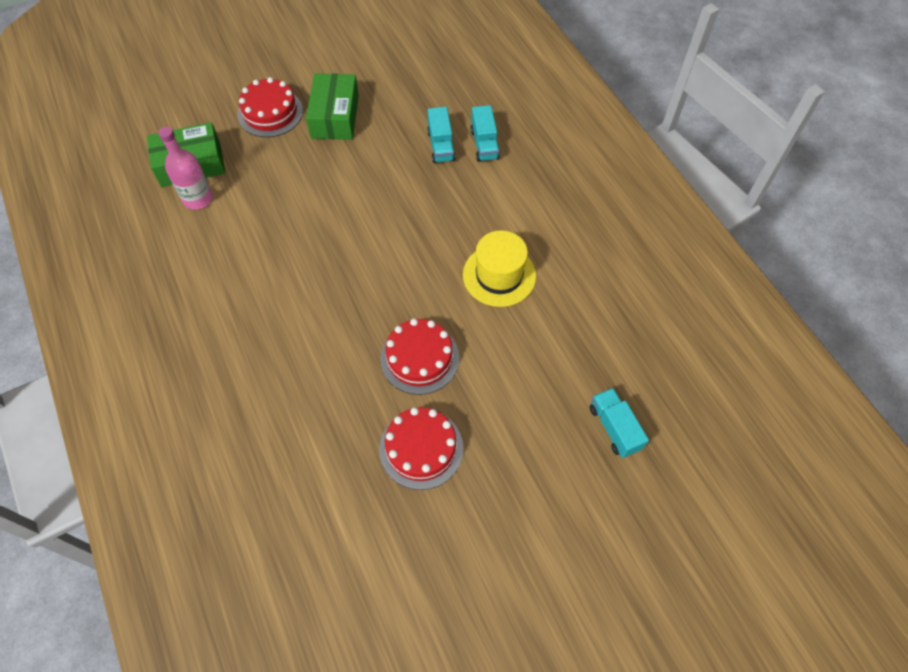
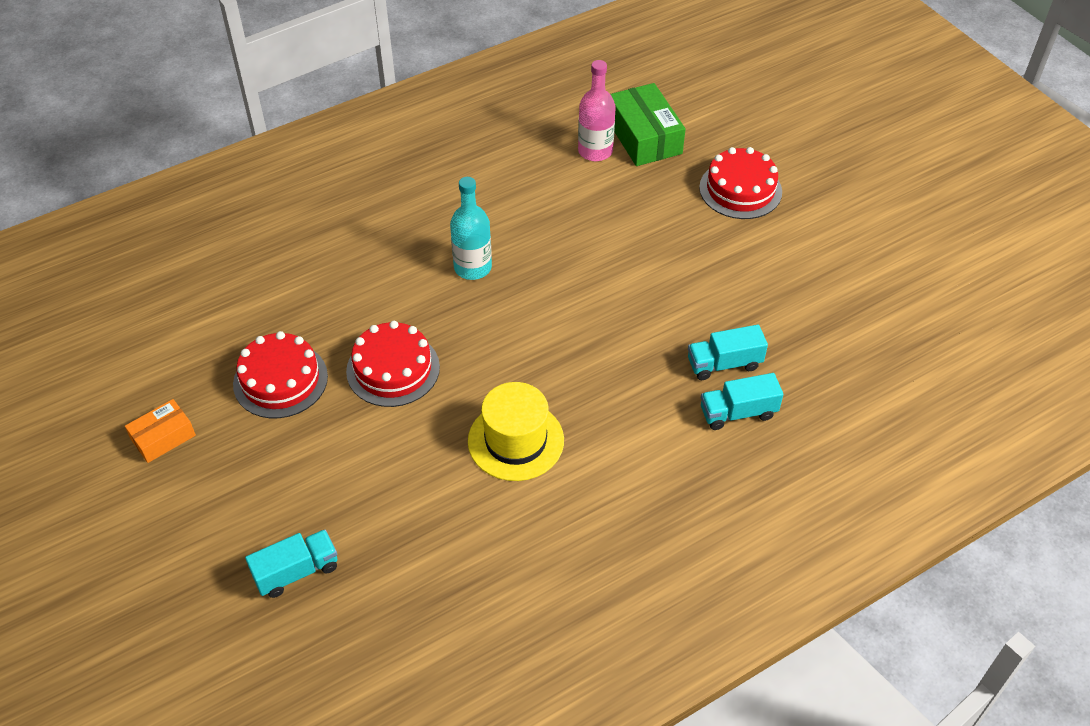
camera: 85 degrees right, 10 degrees down
(315, 295) = (472, 267): none -> turquoise bottle
(335, 116) = (750, 250): green box -> none
(476, 549) = (163, 437): none -> orange box

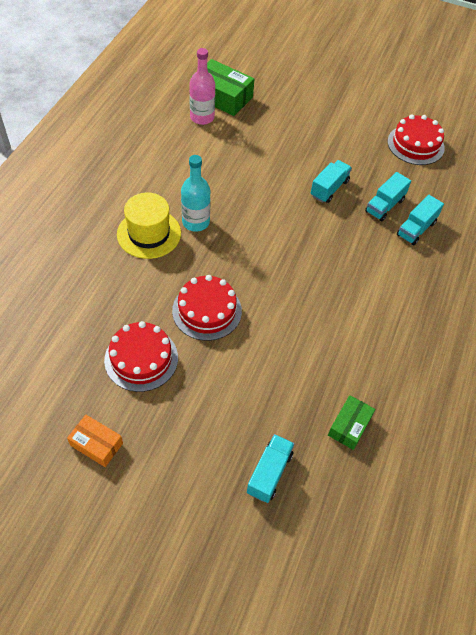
camera: 40 degrees left, 5 degrees up
(163, 437) = (96, 444): orange box -> orange box turned 75 degrees counterclockwise
(427, 581) = (349, 426): none -> green box
(515, 440) = (319, 312): yellow hat -> yellow hat (149, 233)
(671, 308) = (329, 188): none -> turquoise truck
(740, 189) = (302, 104): red cake -> red cake (415, 144)

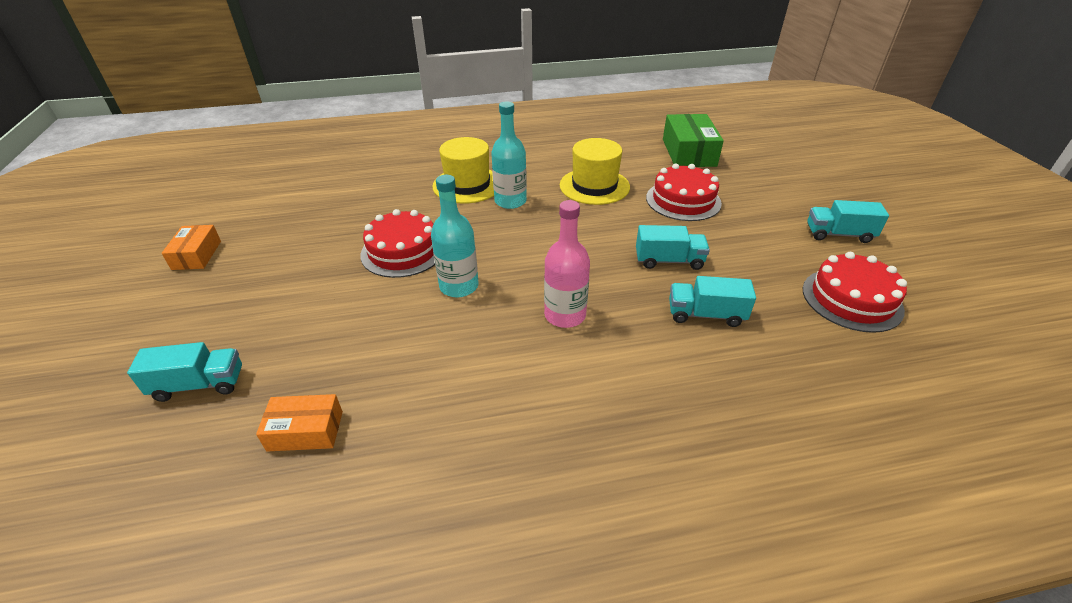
camera: 60 degrees right, 15 degrees down
(141, 359) = (313, 239): red cake -> red cake (683, 200)
(202, 117) = (645, 154): pink bottle -> pink bottle (565, 315)
(218, 169) = (594, 186): none -> yellow hat
(273, 299) = (459, 286): none -> turquoise bottle
(349, 426) = (305, 431): green box -> orange box
(416, 229) = (707, 360): turquoise truck -> turquoise truck (839, 234)

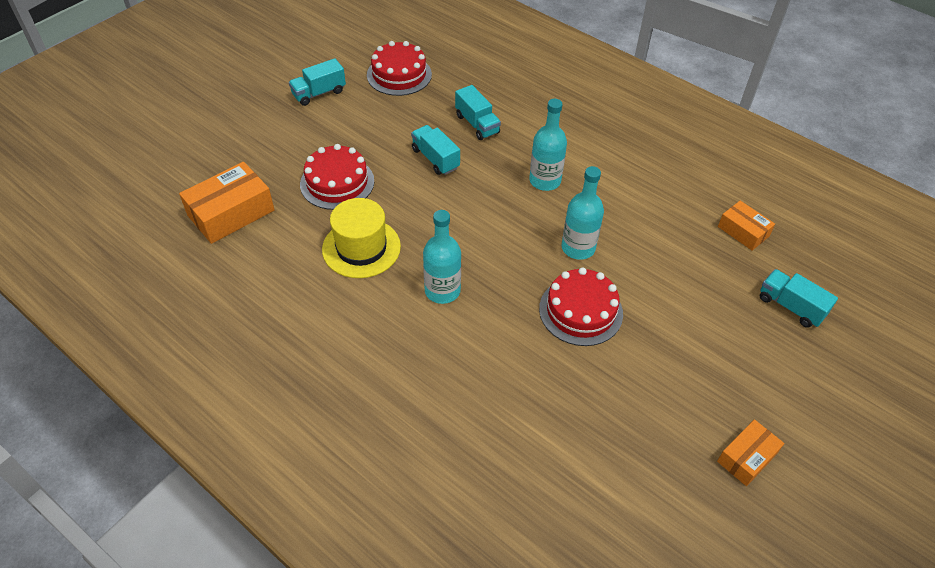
camera: 130 degrees left, 10 degrees up
(467, 185) = (445, 343): yellow hat -> none
(565, 315) = (545, 181): pink bottle -> turquoise bottle
(689, 152) = (231, 213): green box -> orange box
(839, 234) = (319, 93): turquoise truck -> turquoise truck turned 90 degrees clockwise

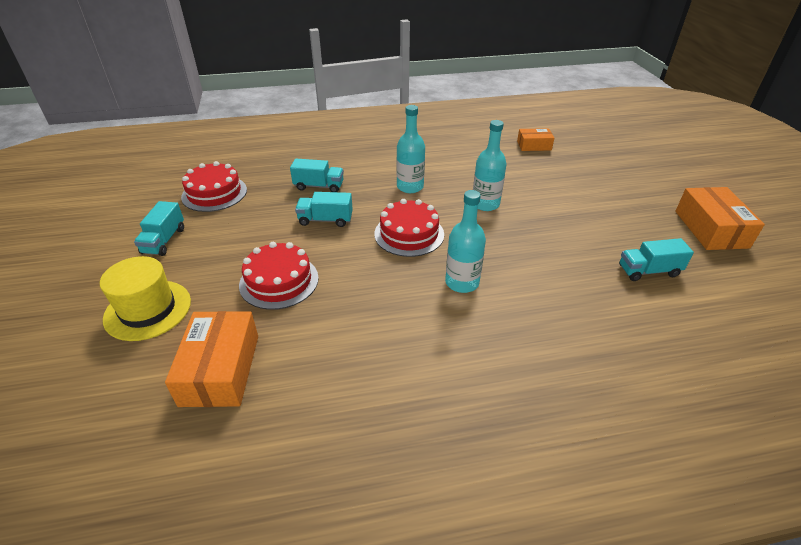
camera: 50 degrees left, 10 degrees down
(361, 248) = (368, 304): yellow hat -> yellow hat (148, 310)
(580, 311) = (542, 230): red cake -> red cake (409, 234)
(747, 457) = (711, 229): orange box -> orange box, size x1.70
(790, 306) = (605, 160): turquoise truck -> turquoise truck (648, 271)

